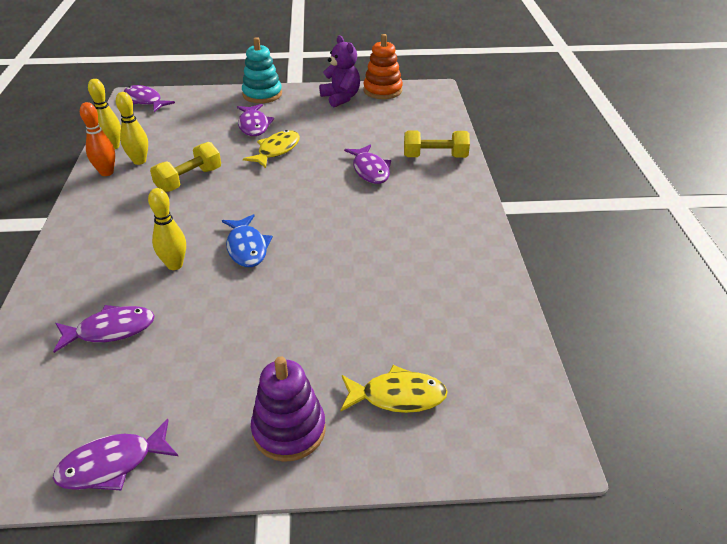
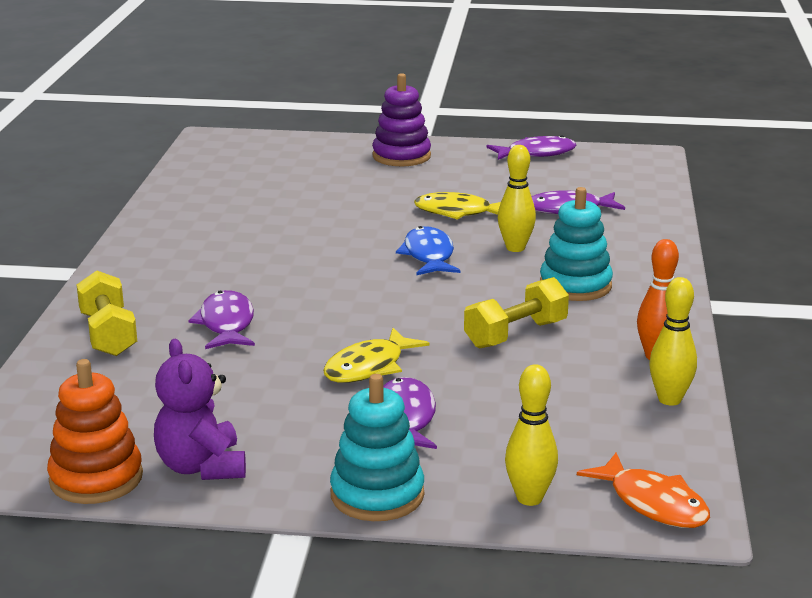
camera: 170 degrees left, 15 degrees down
(137, 226) = (575, 285): none -> turquoise stacking toy
(139, 161) = (608, 369): yellow bowling pin -> yellow bowling pin (529, 498)
(144, 101) = (653, 503): purple fish -> orange fish
(397, 396) = (307, 163): yellow fish -> yellow fish (458, 212)
(435, 157) = (108, 334): yellow dumbbell -> yellow dumbbell turned 60 degrees clockwise

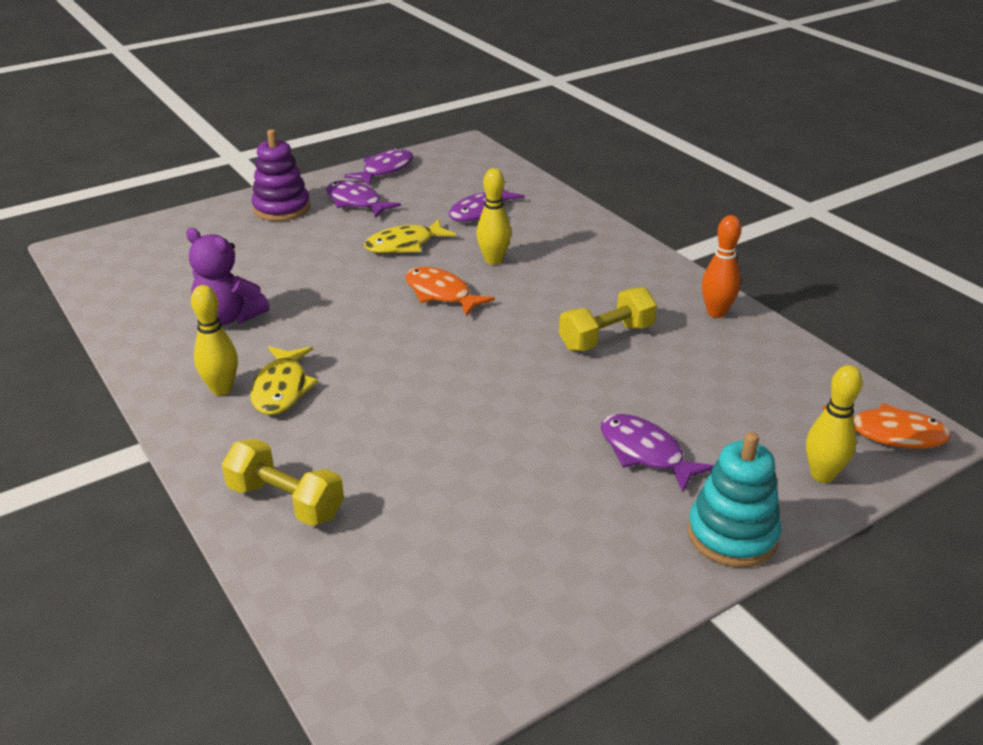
camera: 40 degrees left, 10 degrees up
(96, 478) = (507, 662): orange stacking toy -> none
(201, 467) = (573, 592): purple teddy bear -> purple teddy bear (229, 317)
(226, 324) = (377, 436): purple fish -> purple fish (356, 202)
(369, 367) = (551, 419): yellow fish -> yellow fish (282, 389)
(428, 255) = (441, 294): blue fish -> orange fish
(515, 334) = (606, 337): yellow dumbbell -> yellow dumbbell turned 45 degrees clockwise
(575, 285) = (581, 276): turquoise stacking toy -> none
(669, 399) = (775, 344): yellow bowling pin -> yellow bowling pin (222, 389)

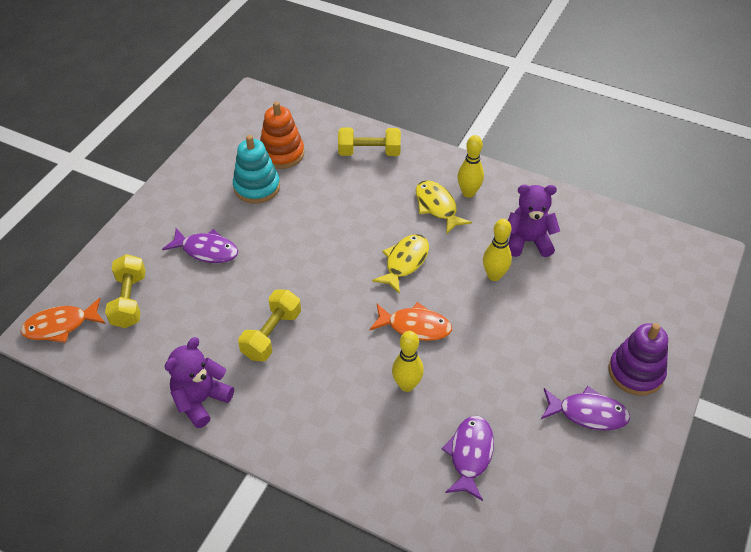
camera: 150 degrees right, 15 degrees up
(385, 170) = (621, 486): purple fish -> none
(404, 245) = (491, 371): yellow fish -> yellow fish (404, 262)
(429, 561) = (282, 153): none -> orange stacking toy
(716, 312) = (201, 400): orange bowling pin -> purple teddy bear
(732, 535) = (145, 221): turquoise stacking toy -> turquoise stacking toy (257, 187)
(782, 430) = (129, 300): none -> yellow dumbbell
(822, 475) = (101, 277): yellow bowling pin -> yellow bowling pin (494, 275)

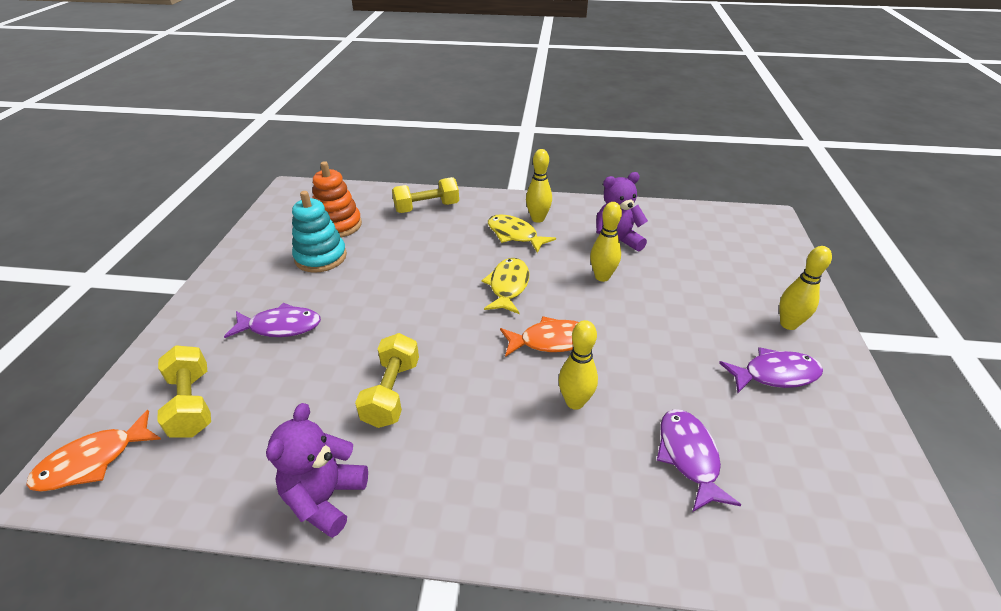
camera: 20 degrees left, 10 degrees down
(635, 372) = (788, 324): purple stacking toy -> yellow bowling pin

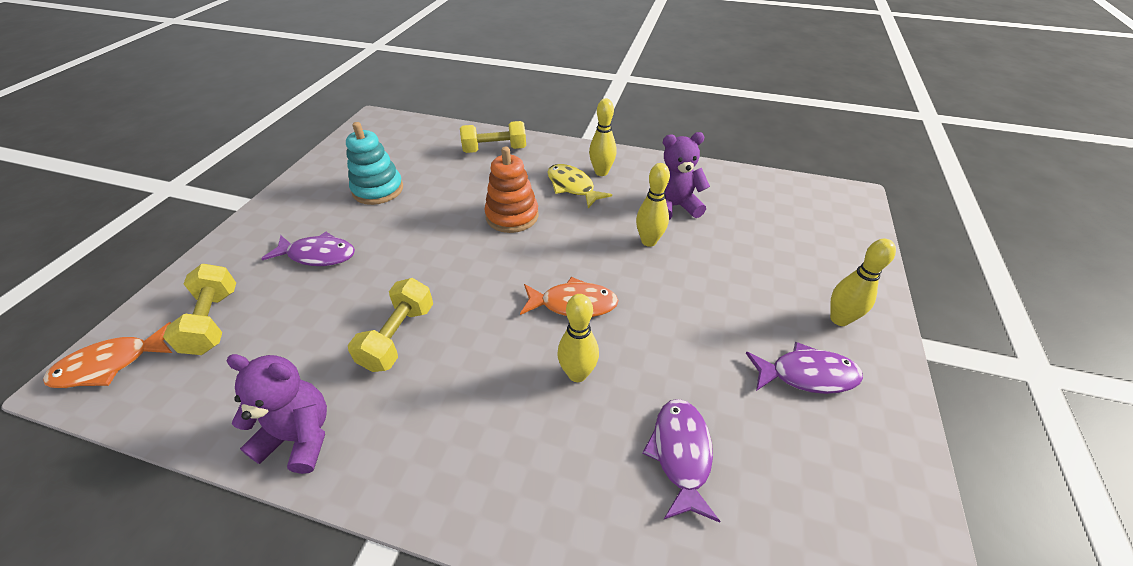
camera: 10 degrees right, 5 degrees up
(325, 498) = (300, 437): purple teddy bear -> purple teddy bear turned 75 degrees clockwise
(338, 225) = (404, 159): orange stacking toy -> orange stacking toy (512, 216)
(508, 286) = (548, 240): yellow fish -> none

